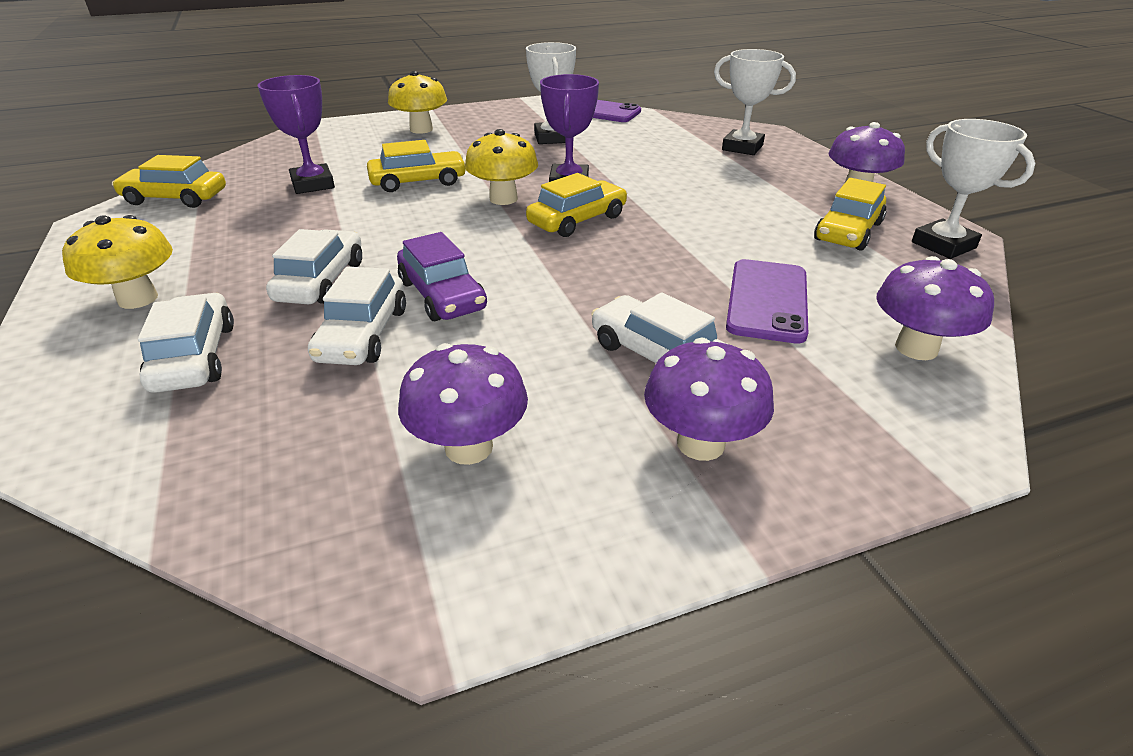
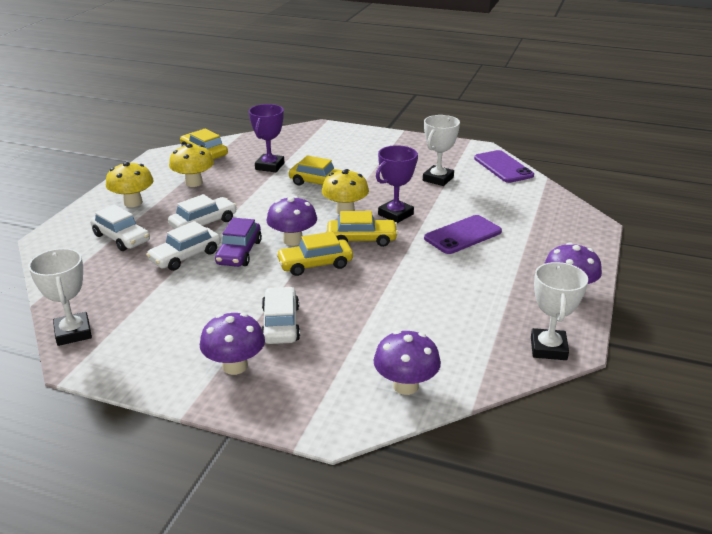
camera: 40 degrees right, 5 degrees down
(195, 357) = (121, 238): white car -> white car turned 105 degrees clockwise
(421, 129) = (373, 147): yellow mushroom -> yellow mushroom (194, 183)
(469, 447) = (157, 320): purple mushroom -> purple mushroom (293, 240)
(742, 147) = (551, 230): white trophy -> white trophy (73, 333)
(767, 301) = (378, 326): purple phone -> purple phone (463, 235)
(848, 231) = (503, 313): yellow car -> yellow car (315, 264)

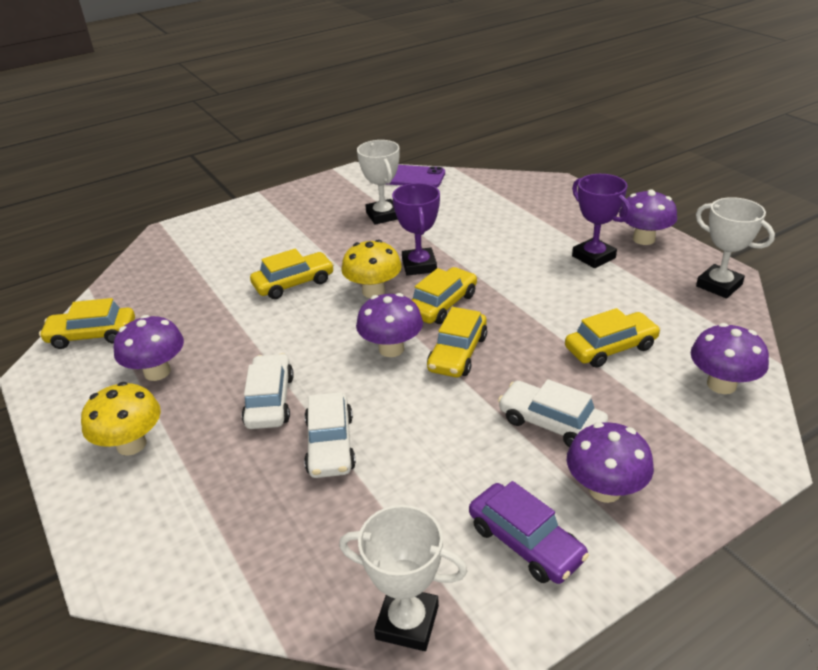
camera: 50 degrees left, 5 degrees up
(121, 238) = (213, 489): white car -> none
(194, 183) = (157, 372): yellow mushroom -> purple mushroom
(239, 252) = (372, 397): purple car -> purple car (525, 542)
(269, 166) = (204, 300): purple trophy -> purple trophy (593, 257)
(393, 322) = (610, 348): none -> yellow car
(463, 235) = (501, 247): purple phone -> none

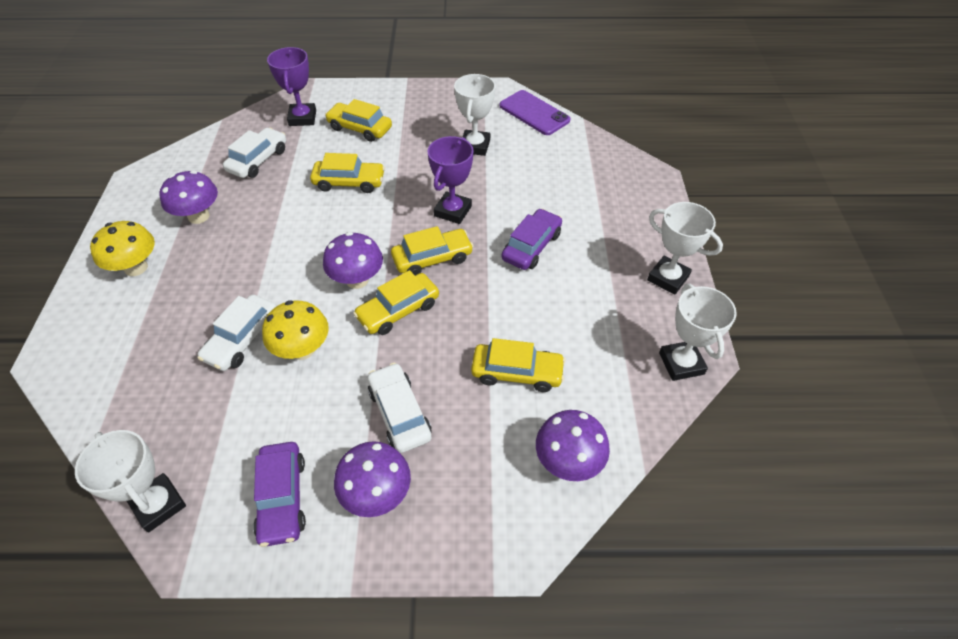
camera: 30 degrees right, 15 degrees up
(92, 335) = (189, 163): yellow car -> yellow car (360, 128)
(270, 400) = (240, 280): white car -> white car (258, 160)
(373, 291) = (396, 219): yellow mushroom -> yellow mushroom (302, 349)
(516, 262) = (531, 246): none -> purple car
(593, 257) = (602, 274): purple trophy -> purple trophy (302, 118)
(644, 239) = (668, 278): purple mushroom -> white trophy

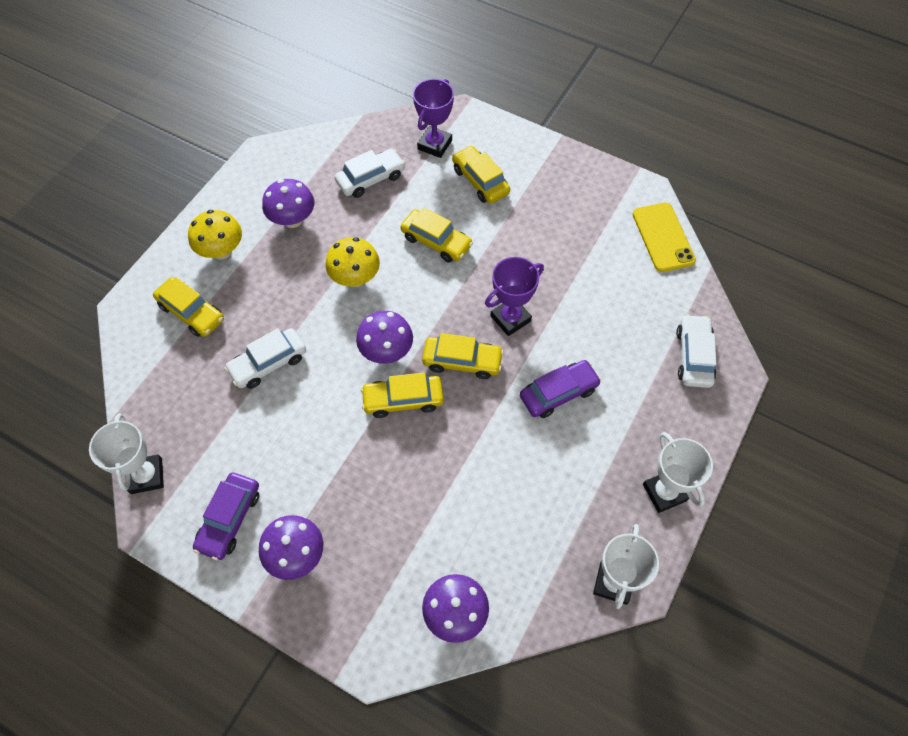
camera: 30 degrees right, 10 degrees up
(302, 349) = (308, 397): yellow mushroom -> yellow mushroom (355, 278)
(399, 413) = (350, 497): white car -> white car (694, 356)
(475, 146) = (577, 252): white trophy -> none
(517, 373) = (465, 512): yellow car -> yellow car (191, 312)
(534, 113) = (663, 237): purple phone -> yellow phone

